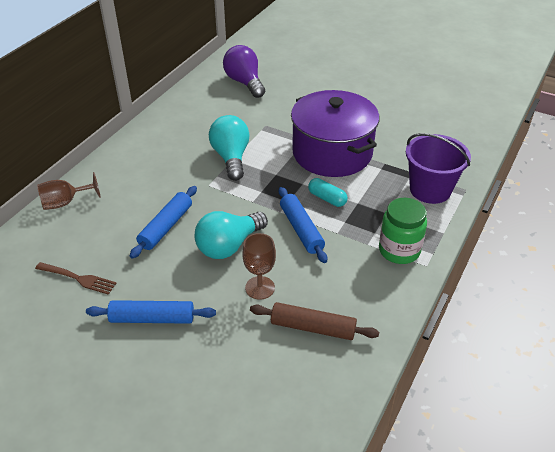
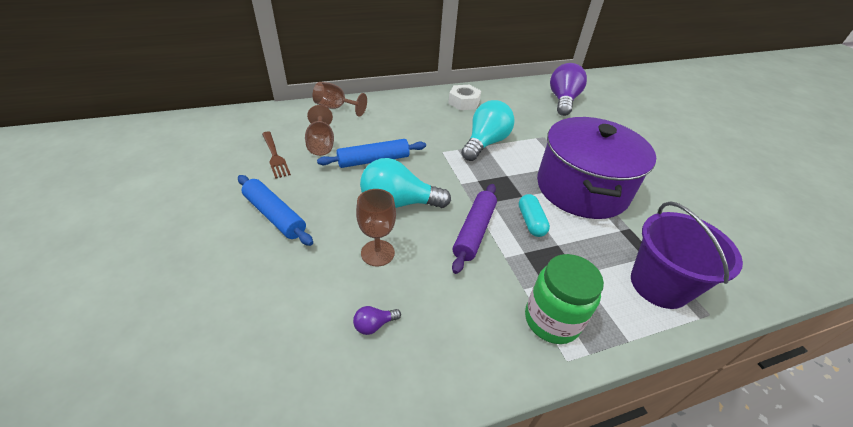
camera: 40 degrees right, 0 degrees up
(103, 243) = (321, 144): none -> brown goblet
(170, 129) = (464, 102): none -> white nut
(301, 229) = (474, 231): blue rolling pin -> purple rolling pin
(313, 327) = (374, 325): brown rolling pin -> purple light bulb

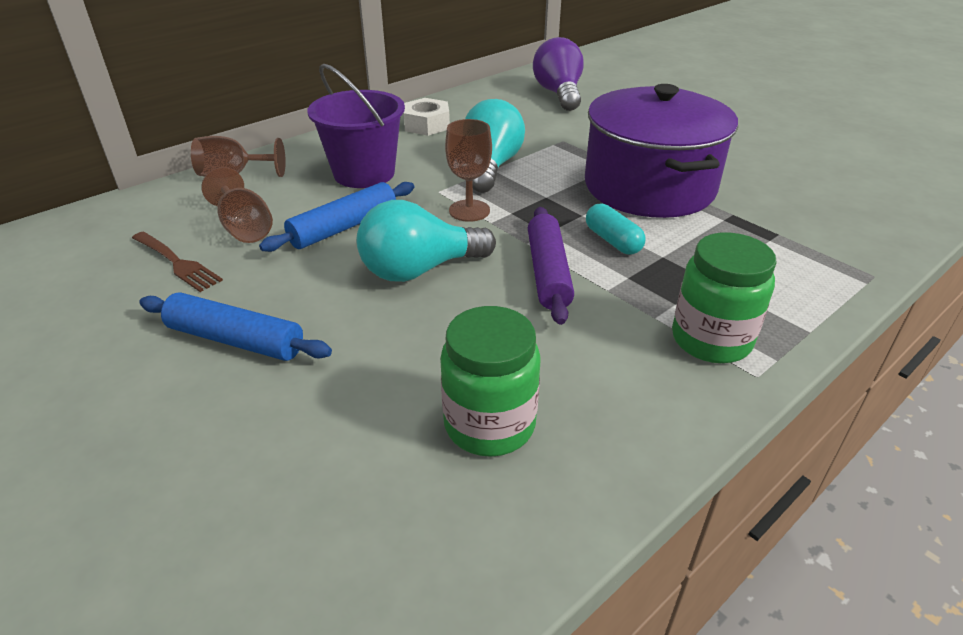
camera: 20 degrees left, 5 degrees down
(374, 325) = (489, 424): purple light bulb -> green jar
(377, 253) = (432, 338): brown goblet -> brown goblet (469, 211)
(659, 285) = (803, 263): purple bucket -> purple bucket (364, 173)

